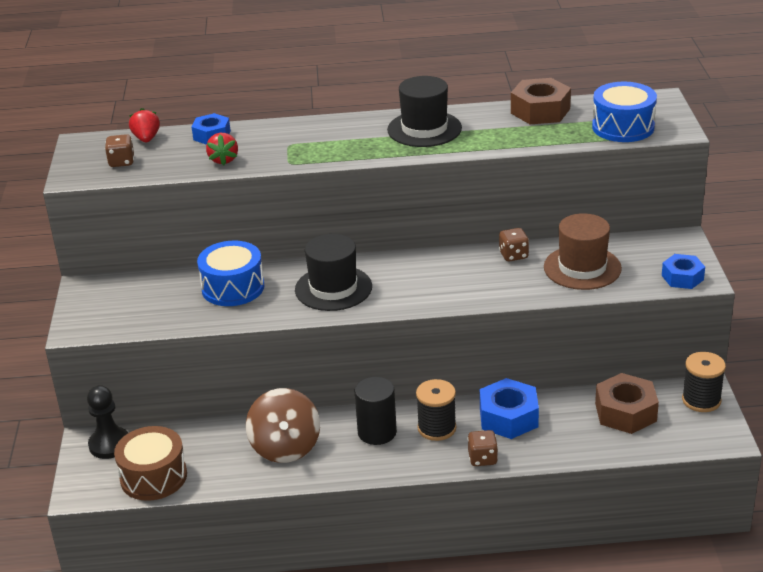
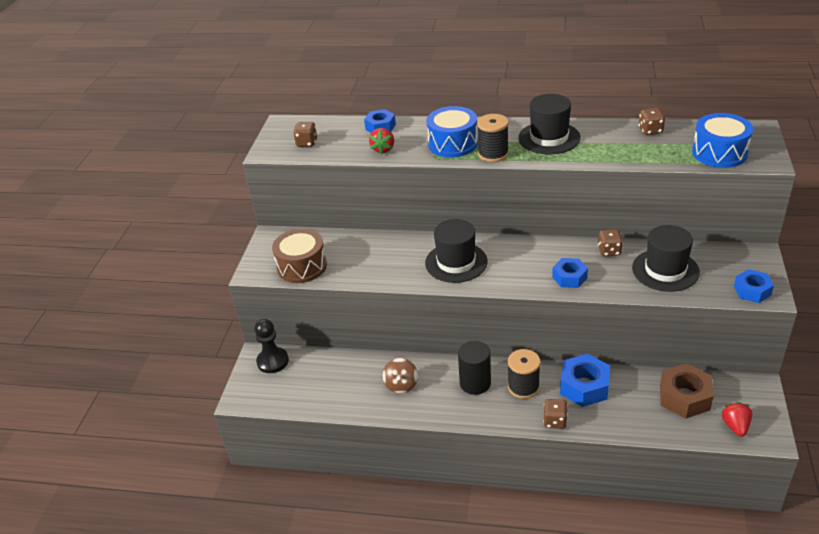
camera: 15 degrees right, 5 degrees up
(146, 139) = (331, 125): red strawberry -> red strawberry (735, 426)
(153, 477) = (297, 394): brown drum -> brown drum (302, 266)
(233, 288) = (379, 252): blue drum -> blue drum (453, 144)
(285, 447) = (401, 385): brown spinning top -> brown spinning top, size x0.61
(474, 288) = (569, 277): none -> blue nut
(540, 111) = (650, 130): brown nut -> brown dice
(582, 268) = (665, 270): brown hat -> black hat
(701, 400) = (753, 396): black spool -> black spool (493, 154)

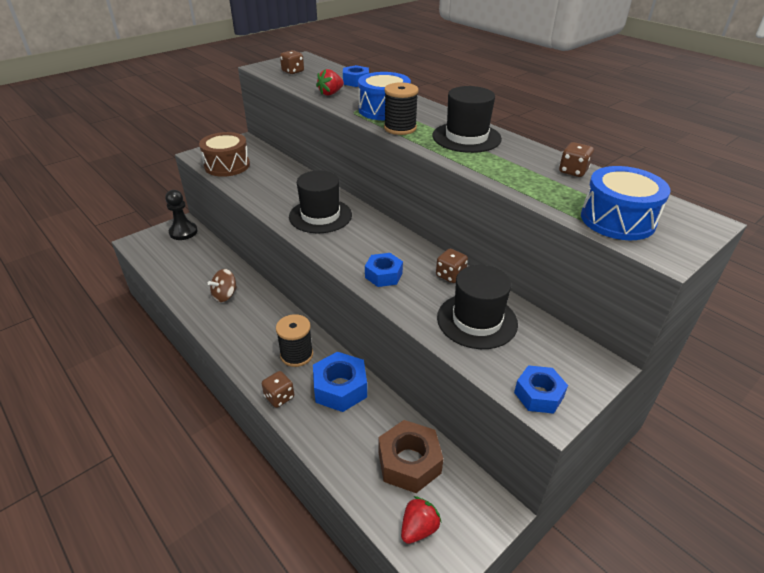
camera: 35 degrees right, 0 degrees up
(475, 383) = (270, 328): black cylinder -> none

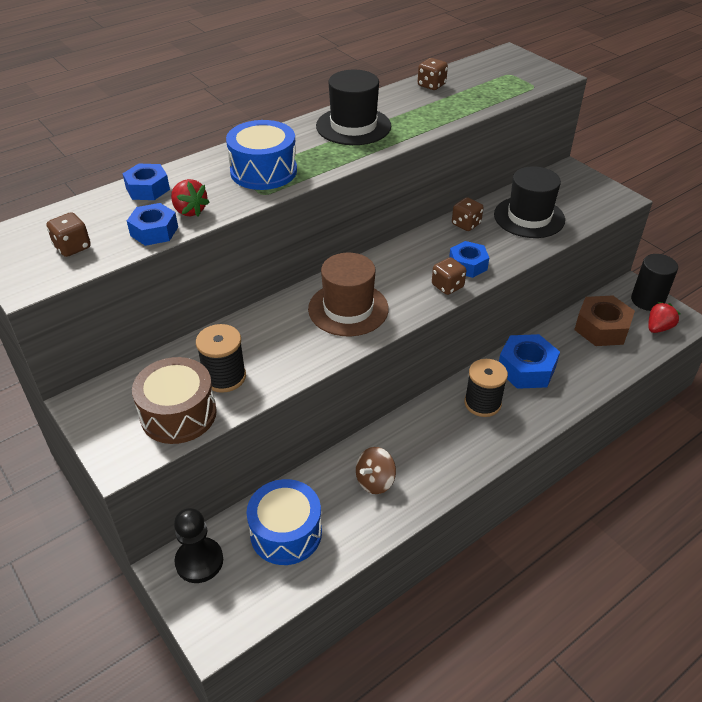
camera: 85 degrees left, 5 degrees up
(225, 295) = (375, 481): brown spinning top -> brown spinning top turned 90 degrees clockwise
(279, 397) = (544, 415): brown dice -> brown dice (447, 286)
(320, 216) = (348, 309): black hat -> brown hat
(400, 128) = (323, 163): black spool -> black spool (224, 377)
(418, 528) = (658, 328): red strawberry -> red strawberry turned 90 degrees clockwise
(472, 525) = (647, 300): none -> black cylinder
(538, 395) = (606, 201): blue nut -> blue nut (154, 231)
(617, 220) = (512, 82): blue drum -> blue drum (286, 533)

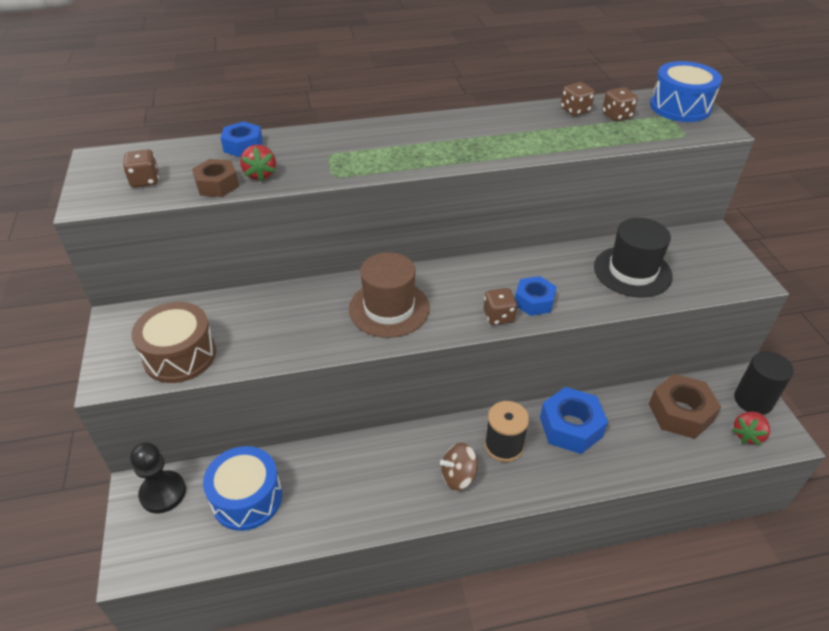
camera: 25 degrees right, 0 degrees up
(154, 231) = (217, 185): blue nut -> brown nut
(224, 377) = (239, 335): black spool -> none
(263, 171) = (351, 155): blue drum -> blue drum (680, 107)
(353, 126) = (466, 133): black hat -> none
(375, 481) = (353, 482): brown spinning top -> brown spinning top (458, 476)
(466, 224) = (560, 260): brown dice -> brown dice (616, 116)
(658, 328) = (747, 435): red strawberry -> red strawberry turned 150 degrees clockwise

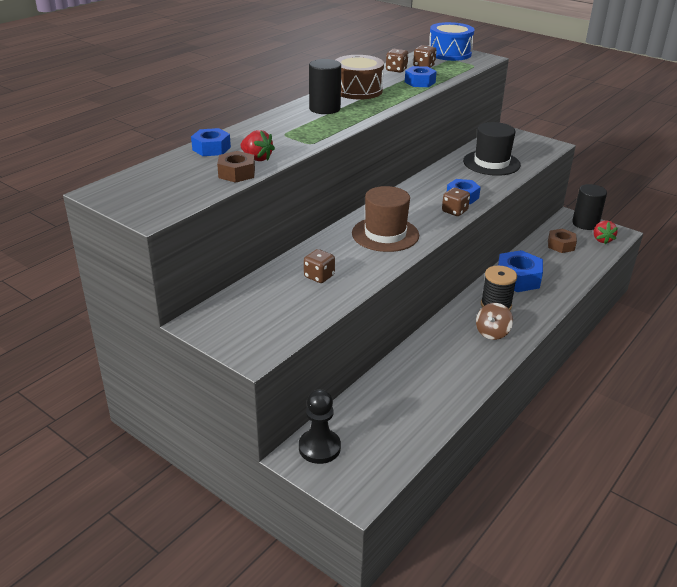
camera: 40 degrees left, 10 degrees down
(145, 181) = (174, 189): brown dice -> brown dice (319, 276)
(180, 355) = (286, 318): brown drum -> brown drum (358, 90)
(247, 498) = (383, 415): blue drum -> none
(416, 136) = (324, 109): none -> black cylinder
(575, 137) = (420, 82): none -> blue nut
(680, 413) = (561, 245): brown nut -> brown nut, size x0.65

